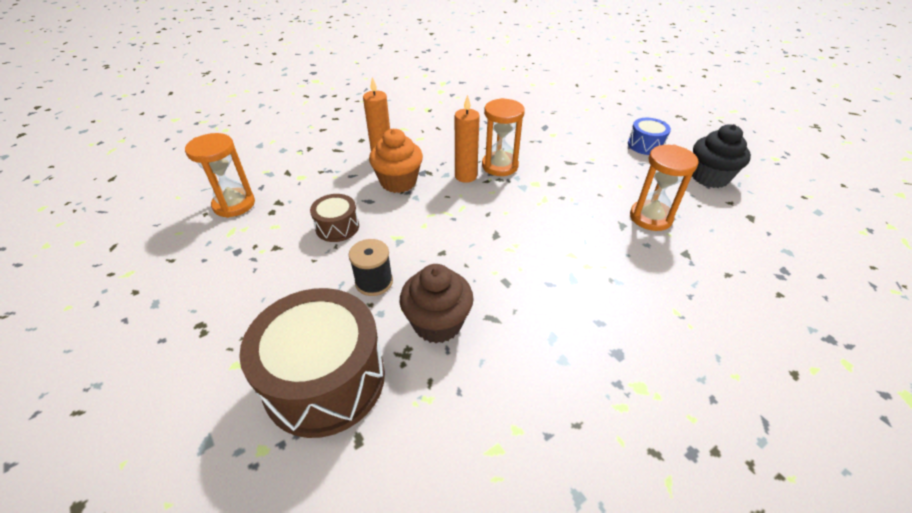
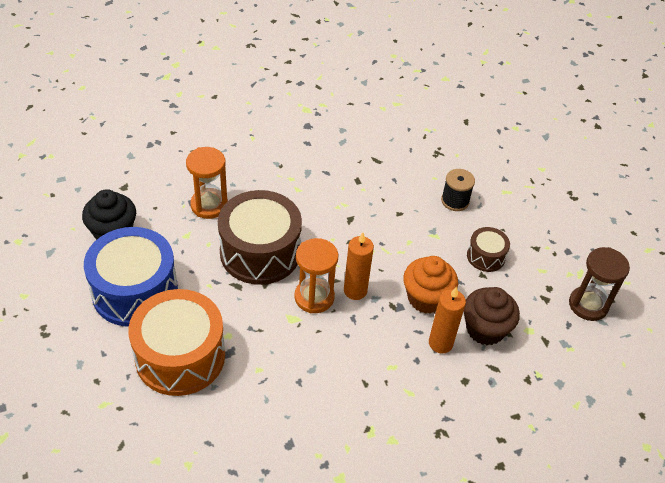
camera: 170 degrees left, 5 degrees up
(234, 204) = (588, 305): orange hourglass -> brown hourglass
(325, 379) = (486, 150): brown drum -> brown drum (260, 252)
(437, 323) = (413, 164): brown cupcake -> brown cupcake (485, 329)
(577, 120) = (180, 356): none -> orange drum
(645, 145) = (135, 291): blue drum -> blue drum, size x2.05

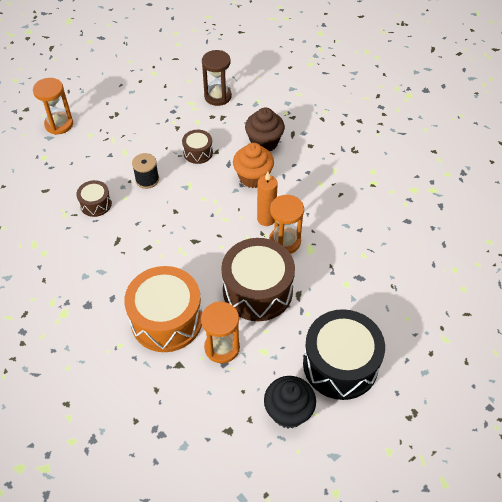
camera: 105 degrees left, 5 degrees up
(135, 291) = (340, 364): blue drum -> black drum
(180, 356) = (380, 307): orange drum -> orange drum (166, 319)
(433, 154) = (96, 204): none -> brown drum
(440, 343) = (287, 162): orange candle -> none
(565, 147) = (59, 124): none -> orange hourglass

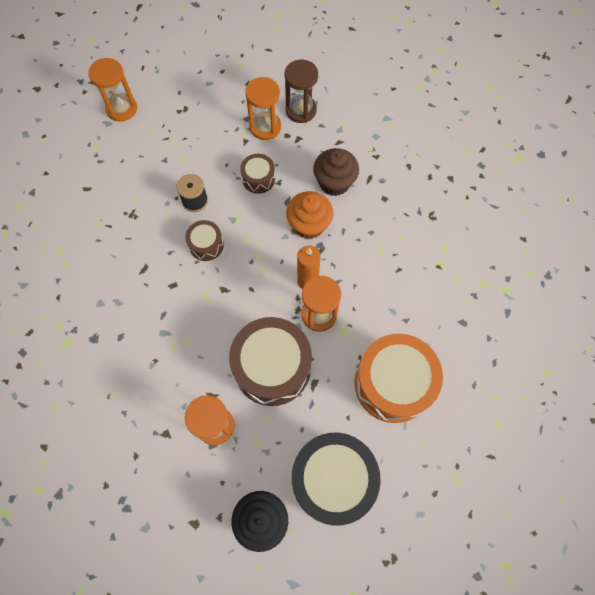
camera: 15 degrees right, 15 degrees up
(96, 204) = (133, 218): brown drum -> brown drum (206, 245)
(166, 319) = (168, 377): orange drum -> orange drum (393, 383)
(191, 114) = (265, 127): none -> orange hourglass

